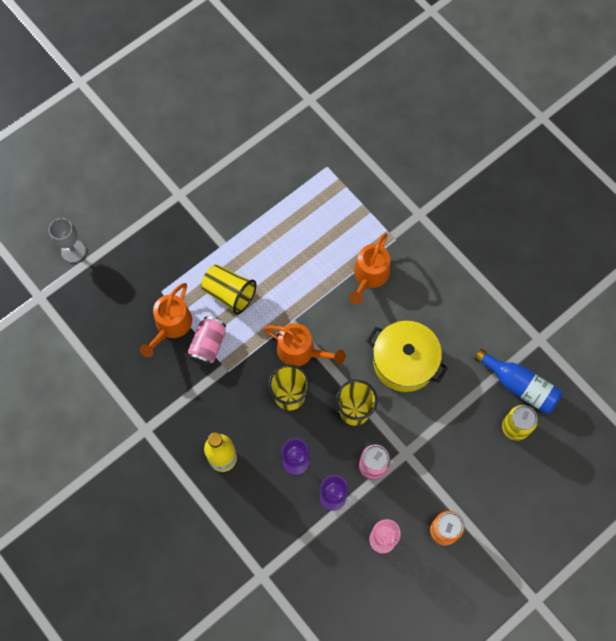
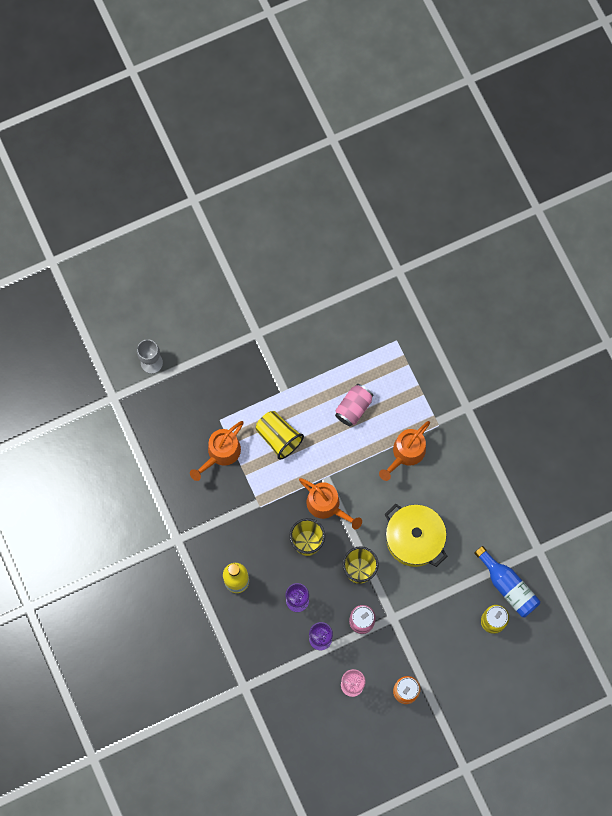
camera: 15 degrees right, 5 degrees up
(208, 345) = (248, 479): pink can -> pink can (353, 408)

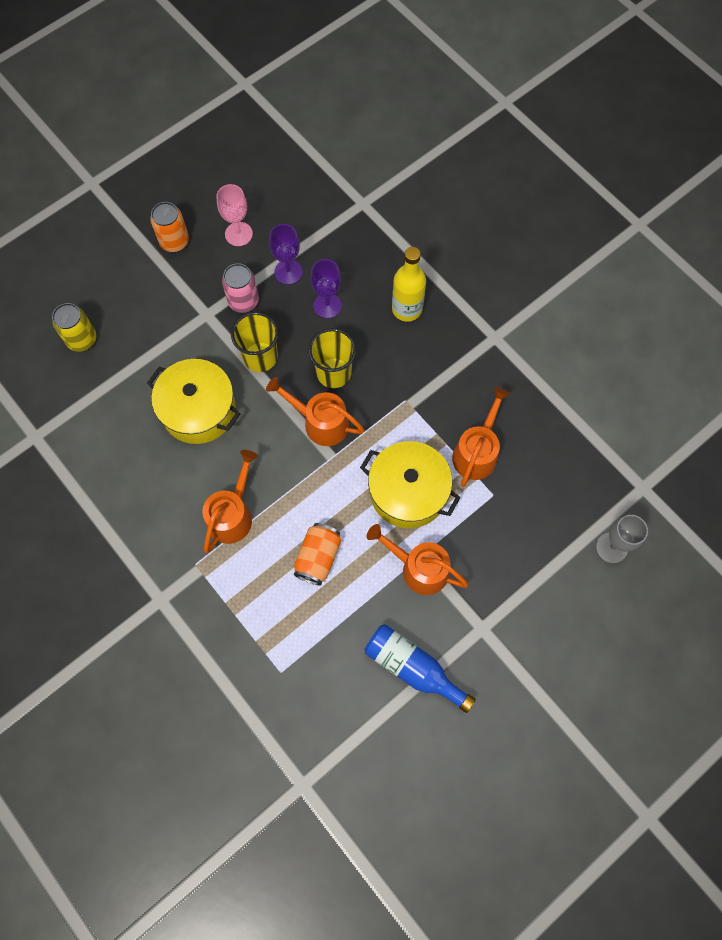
camera: 165 degrees right, 5 degrees down
(278, 437) = (408, 492): yellow cup -> yellow pot
(287, 383) = (418, 568): none -> orange watering can
(353, 408) = (318, 557): pink can -> orange can
(508, 586) = (68, 383): blue bottle -> blue bottle (412, 667)

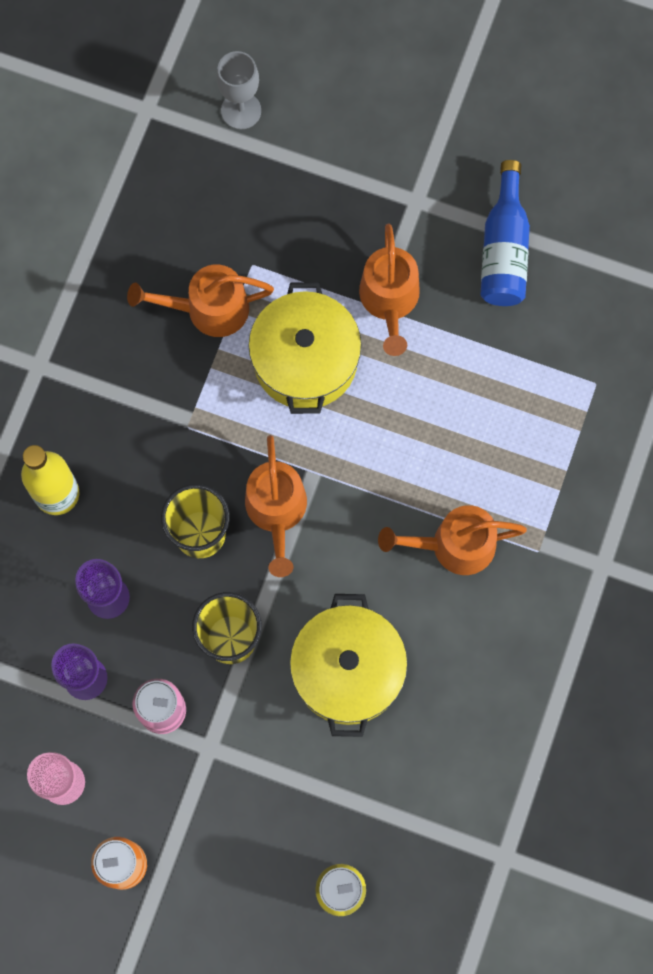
camera: 120 degrees left, 5 degrees up
(318, 557) = (445, 417): orange can -> none

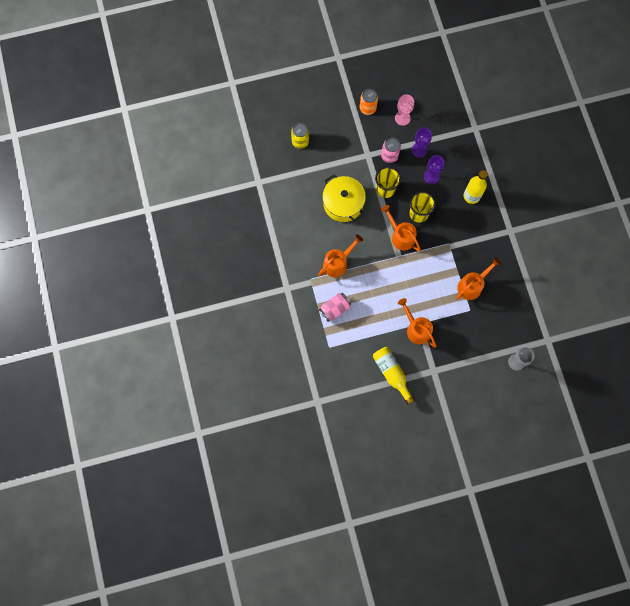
camera: 145 degrees right, 0 degrees up
(305, 360) = (428, 290): yellow pot -> none
(504, 250) = (391, 373): blue bottle -> yellow bottle
(529, 453) = (334, 309): none -> pink can

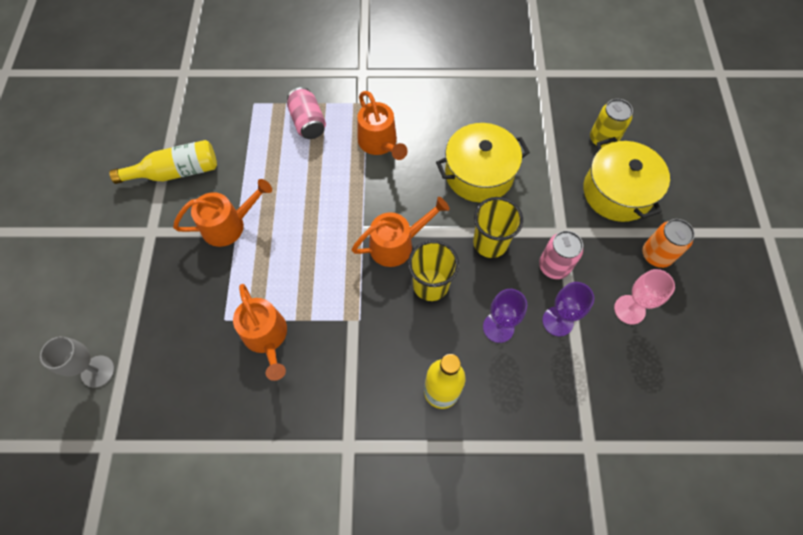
camera: 105 degrees right, 10 degrees down
(334, 130) = (617, 192): none -> yellow pot

